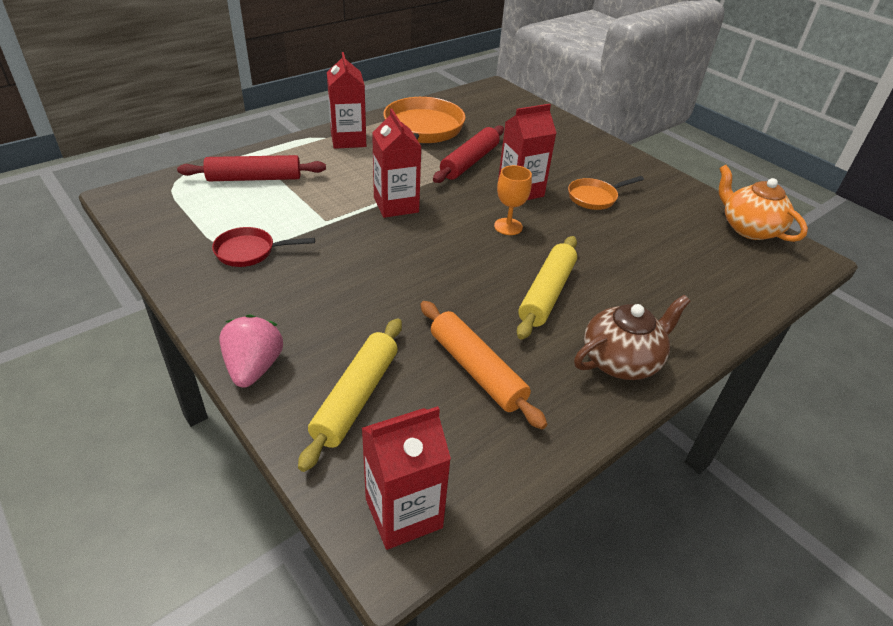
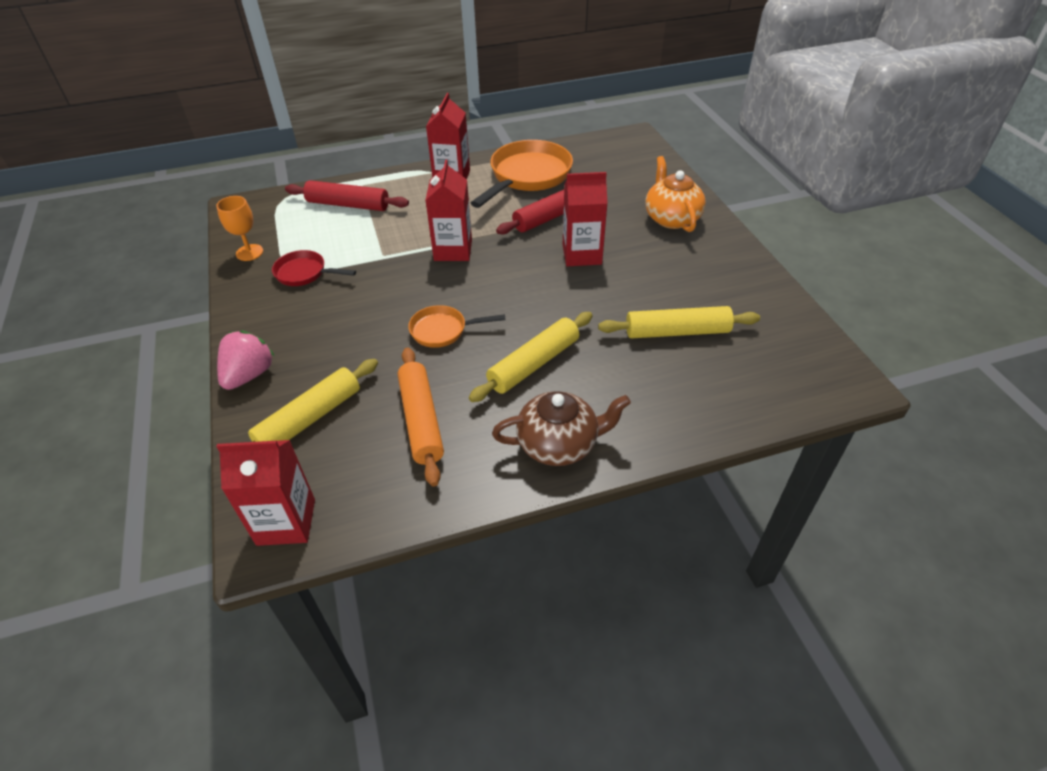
camera: 25 degrees right, 5 degrees up
(508, 226) = (543, 290): orange goblet -> orange goblet (249, 252)
(595, 197) = (655, 274): orange pan -> orange pan (443, 330)
(648, 242) = (677, 332): none -> yellow rolling pin
(748, 228) = (805, 338): orange teapot -> orange teapot (671, 218)

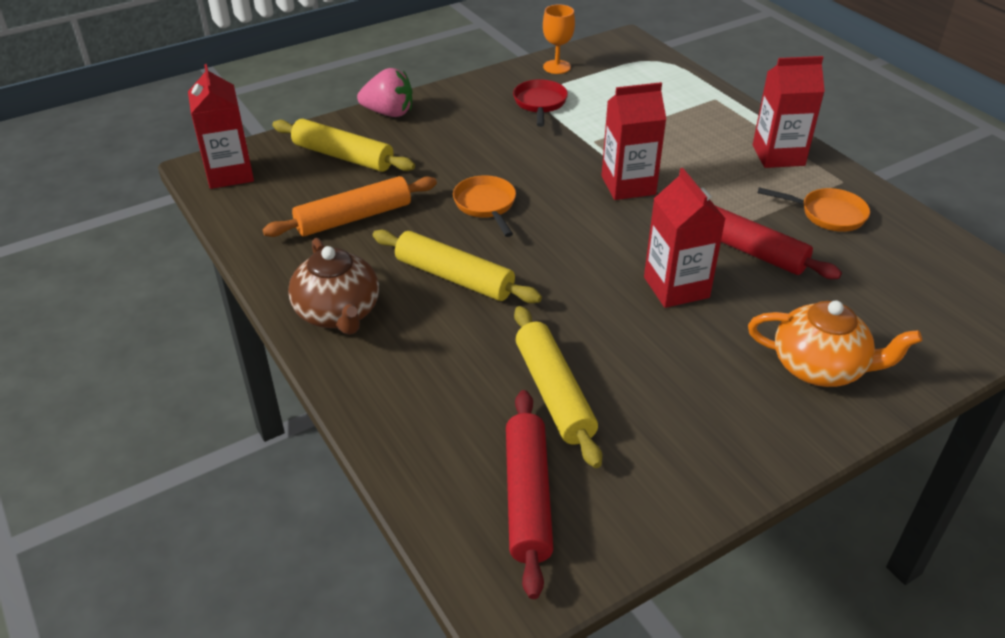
camera: 75 degrees right, 5 degrees down
(348, 205) = (671, 99): red rolling pin -> red rolling pin (528, 497)
(527, 176) = (827, 214): orange pan -> orange pan, size x0.53
(671, 218) = (820, 367): orange teapot -> orange teapot turned 45 degrees clockwise

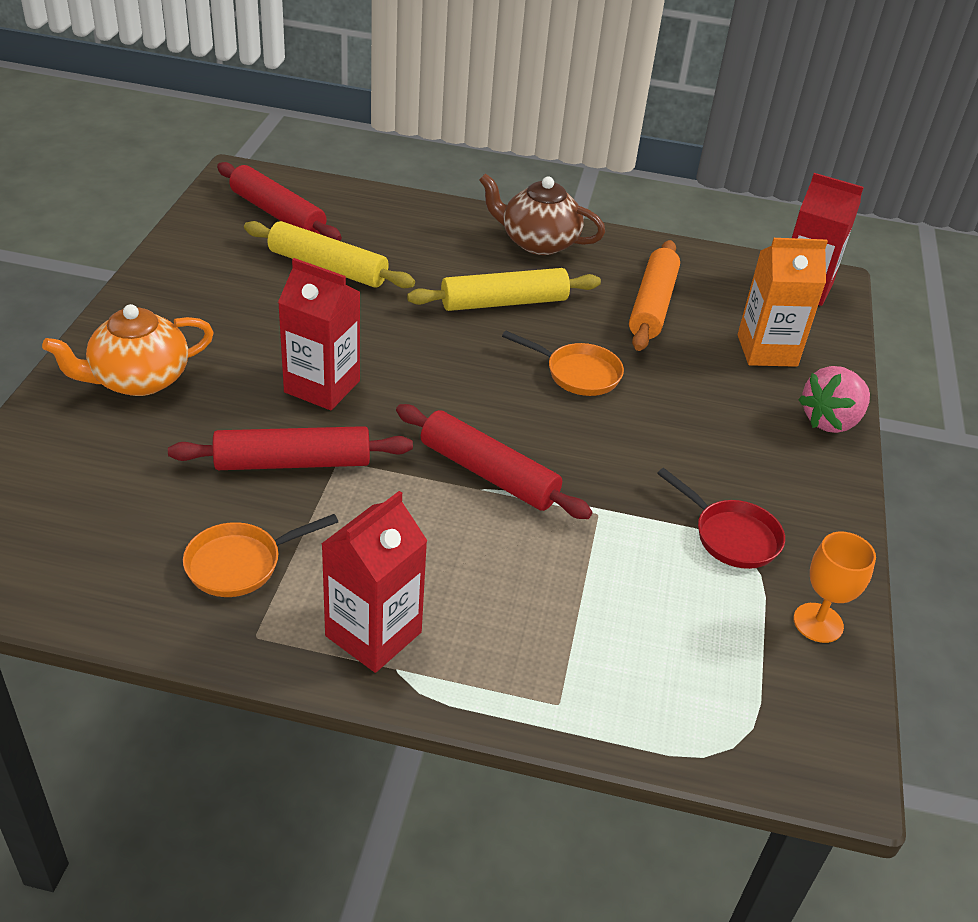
camera: 130 degrees right, 0 degrees up
(343, 156) = (767, 350): yellow rolling pin -> orange carton
(628, 185) = (488, 473): red carton -> red rolling pin

